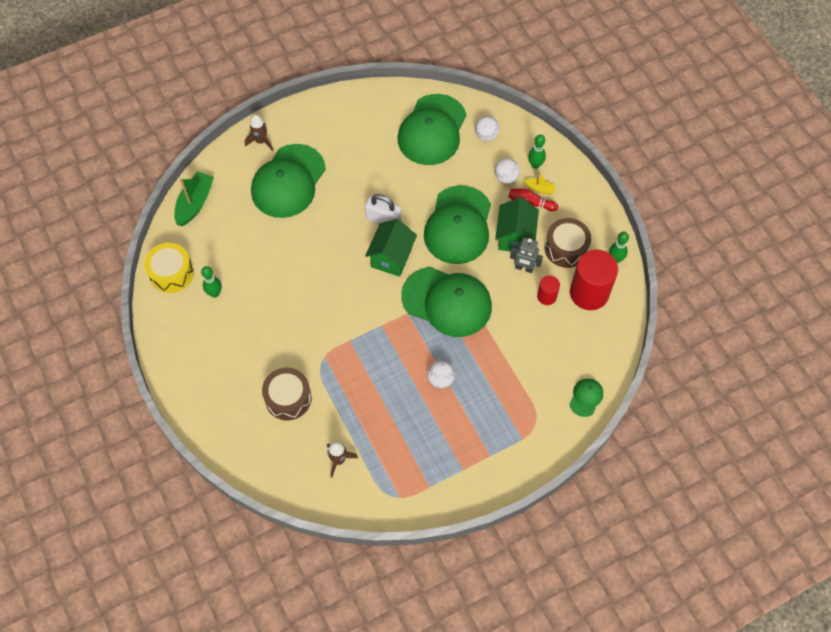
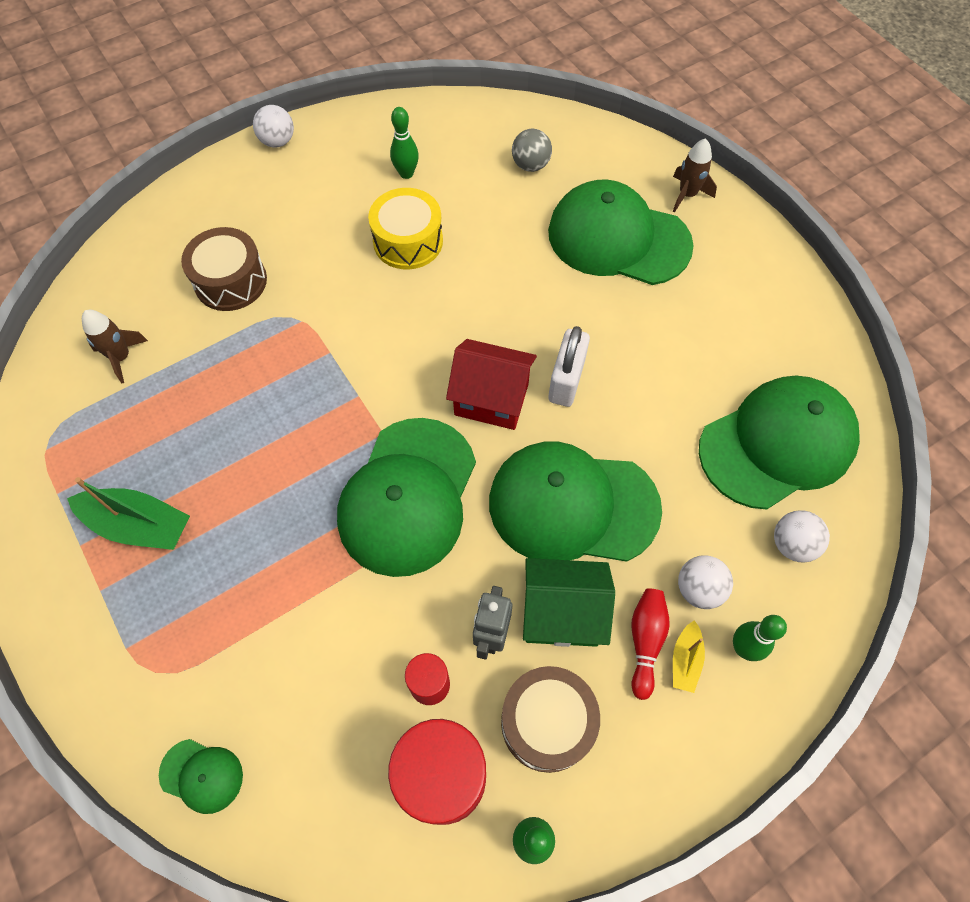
camera: 85 degrees right, 0 degrees up
(171, 273) = (436, 122): yellow drum -> yellow drum (408, 241)
(195, 203) = (557, 132): green boat -> green boat (139, 525)
(221, 221) = (530, 165): none -> grey ball
(391, 257) = (491, 399): green house -> red house
(432, 130) = (777, 444): green cap -> green cap turned 135 degrees clockwise
(440, 379) = (253, 496): white ball -> white ball (278, 141)

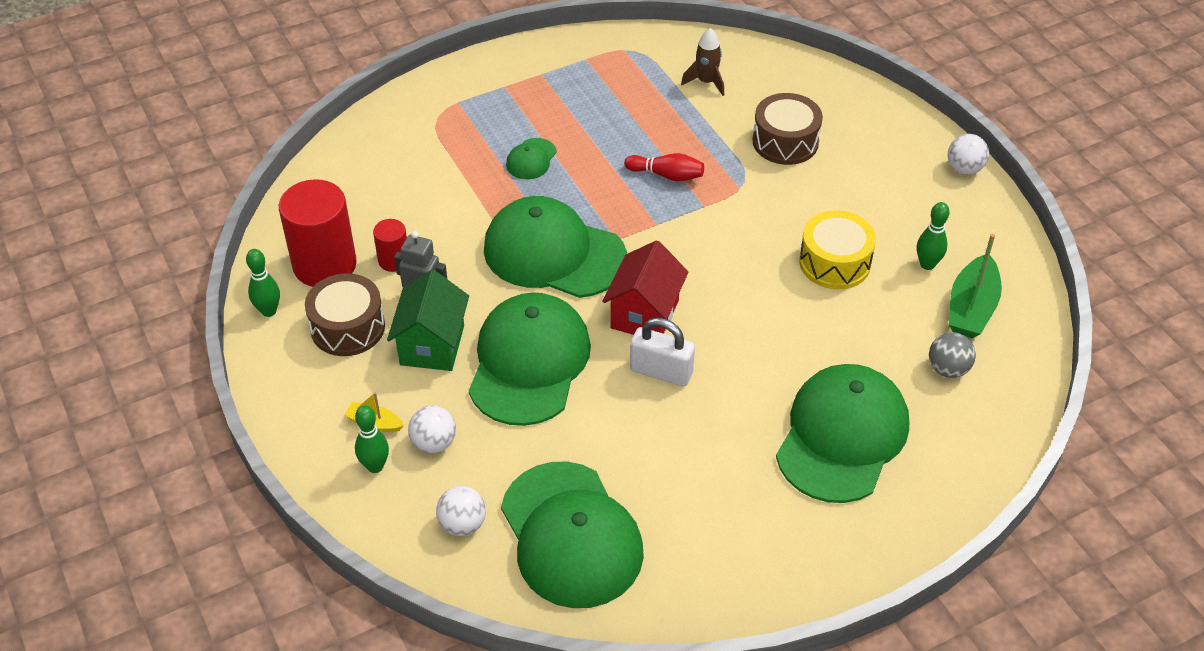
camera: 95 degrees right, 15 degrees down
(139, 525) = (552, 102): green boat -> green boat (971, 308)
(201, 775) = (361, 142): green cap -> green cap (531, 159)
(645, 641) = (396, 398): red bowling pin -> red bowling pin (666, 175)
(687, 195) = (911, 512): brown rocket -> none

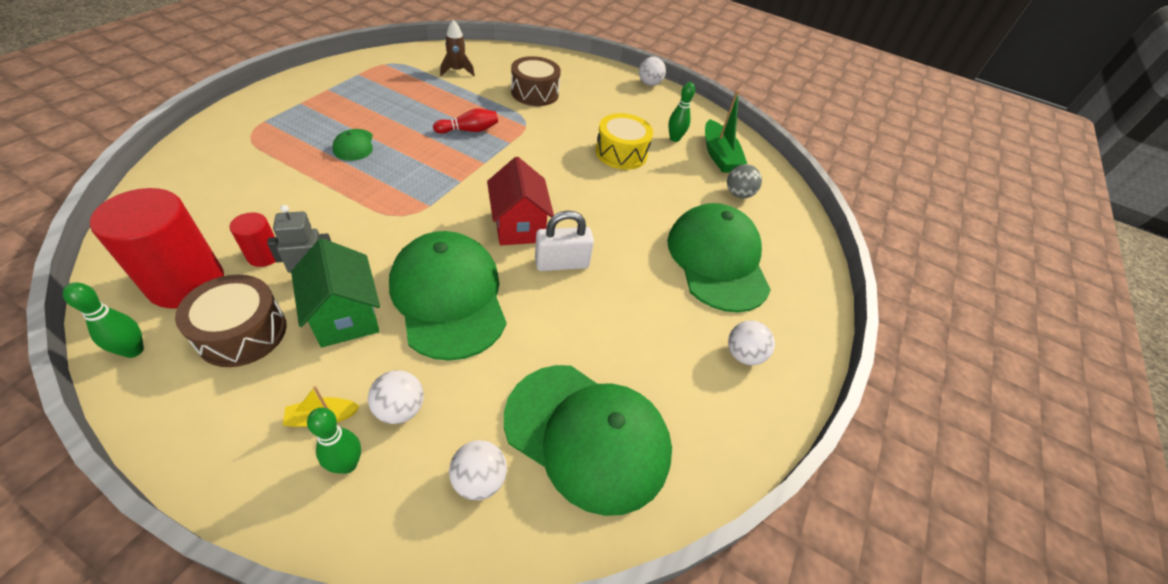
camera: 40 degrees left, 0 degrees up
(554, 253) = (416, 205): green cap -> none
(781, 540) = (743, 355): none -> white ball

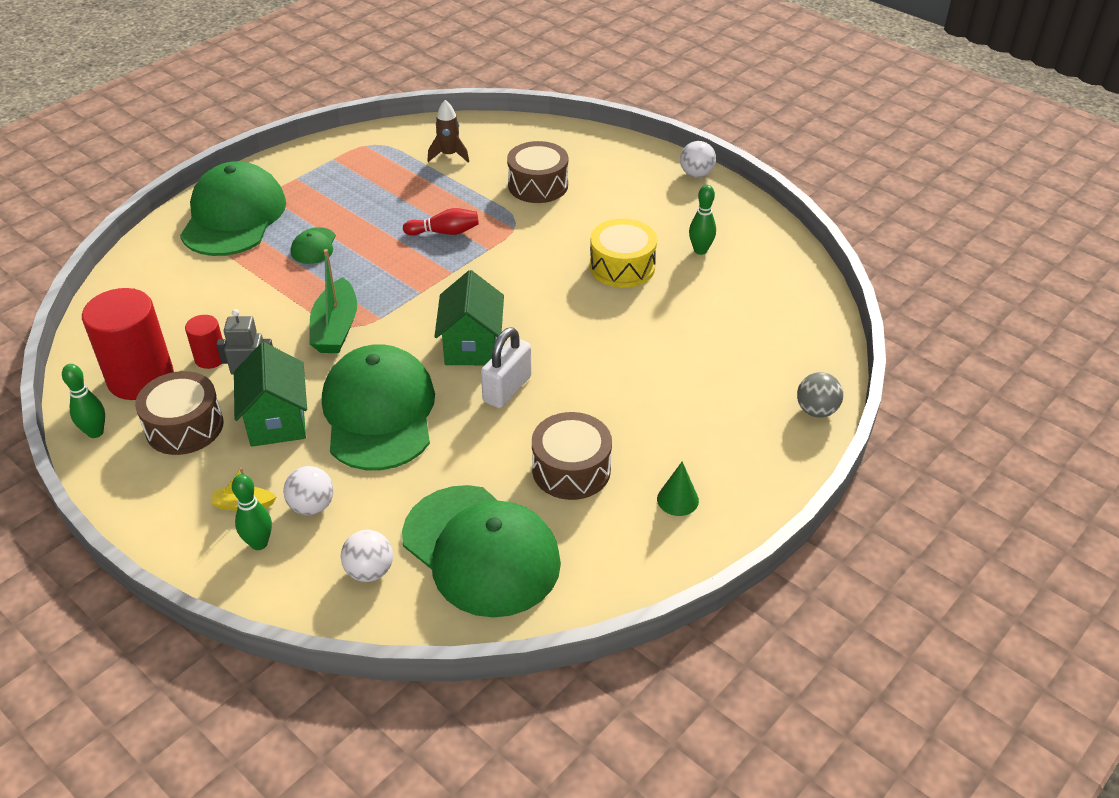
camera: 20 degrees right, 5 degrees down
(519, 226) = (472, 346): red house -> green house
(562, 263) = (507, 389): white padlock -> white padlock turned 60 degrees counterclockwise
(643, 336) = (571, 469): none -> brown drum
(717, 260) = (692, 400): green cap -> green cap (234, 216)
(719, 155) = (752, 274): green boat -> green boat (336, 328)
(738, 194) = (755, 325): grey ball -> grey ball (816, 410)
(743, 355) = (677, 499): white ball -> green cone

